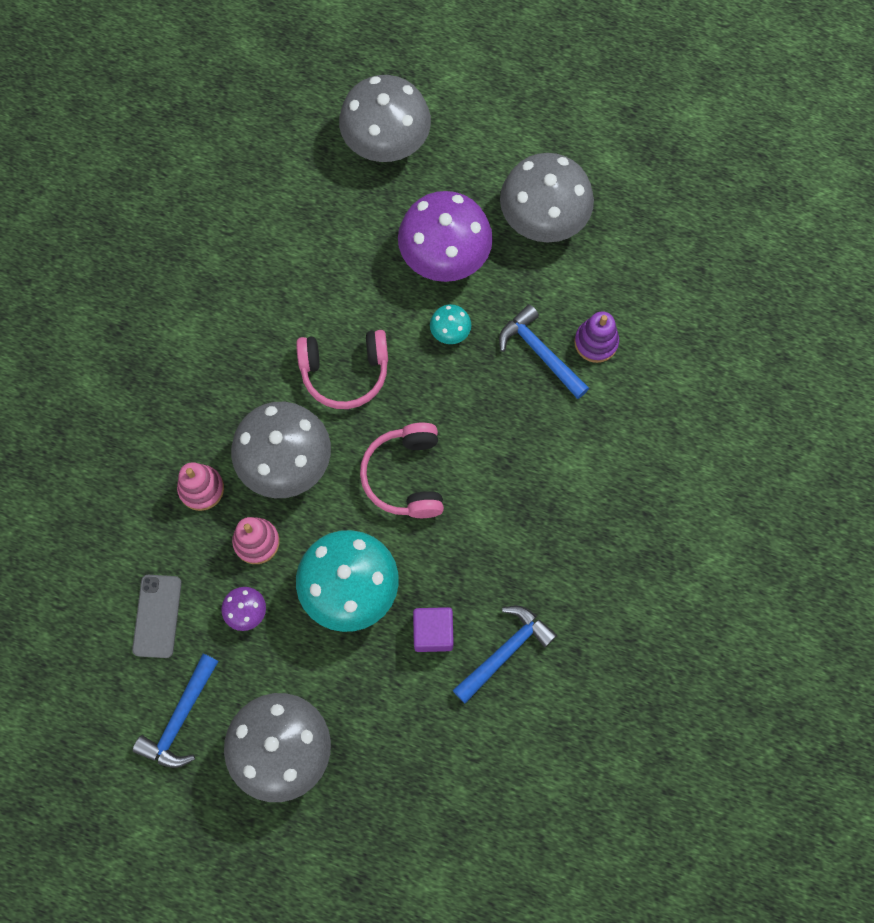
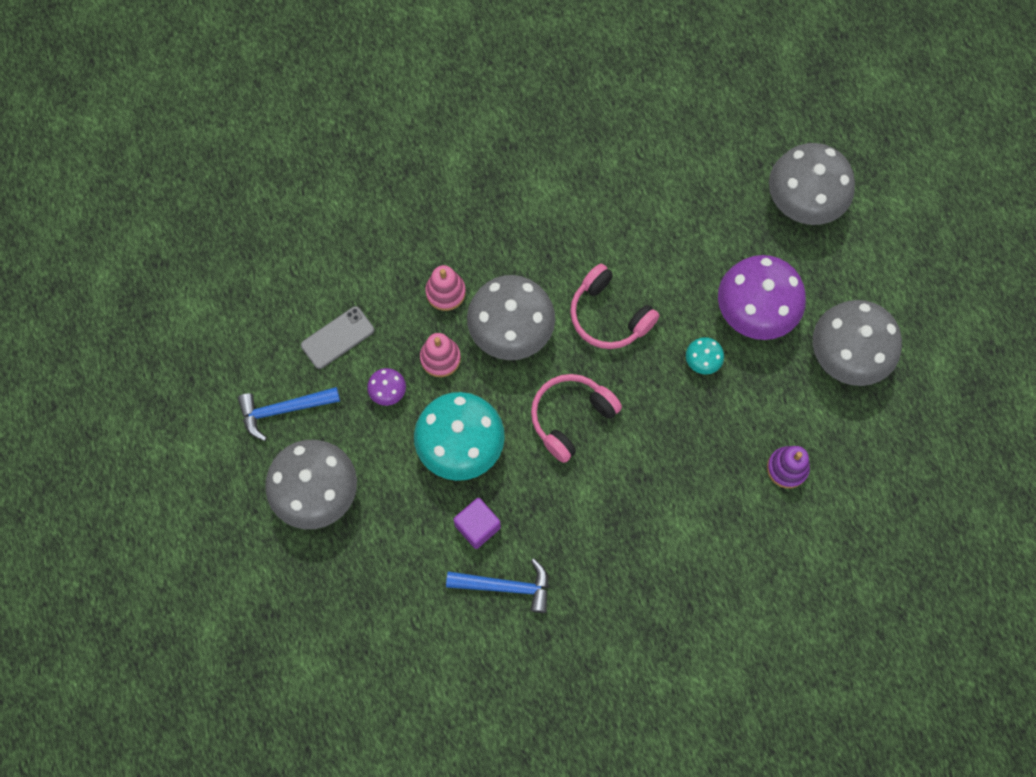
camera: 50 degrees right, 0 degrees up
(540, 353) = (743, 435): blue hammer -> none

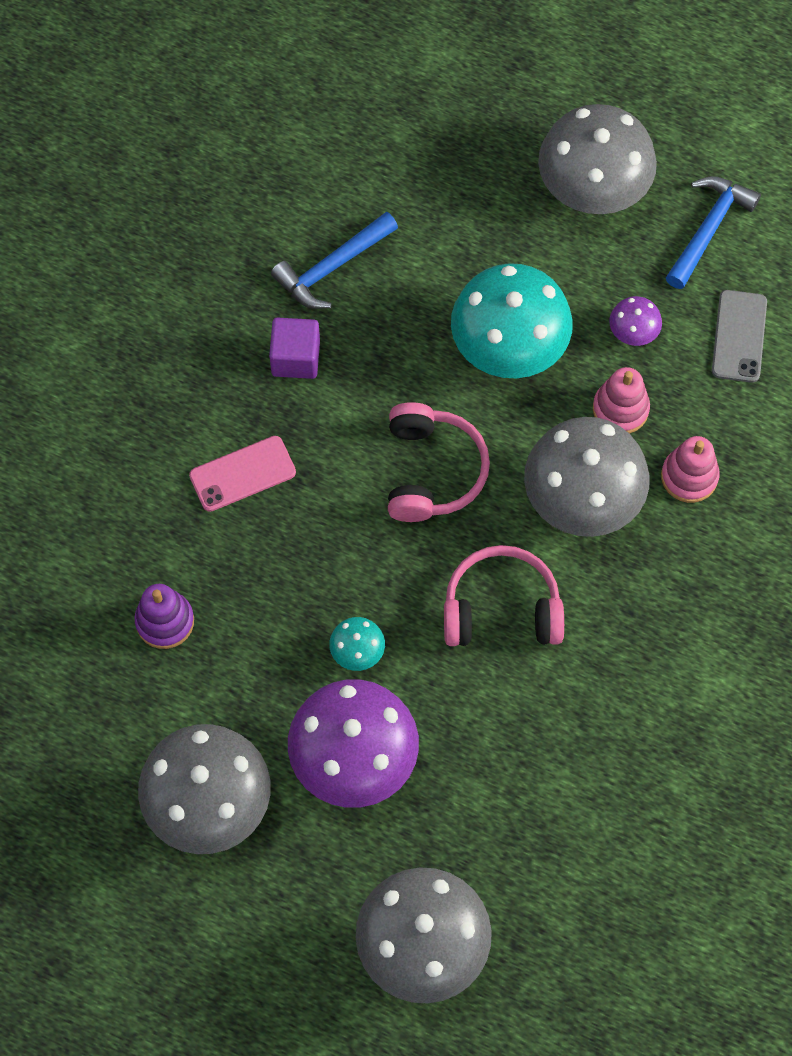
camera: 135 degrees right, 5 degrees down
(477, 526) = (414, 293): purple cube -> purple cube (295, 358)
(671, 511) = (242, 474): none -> pink phone

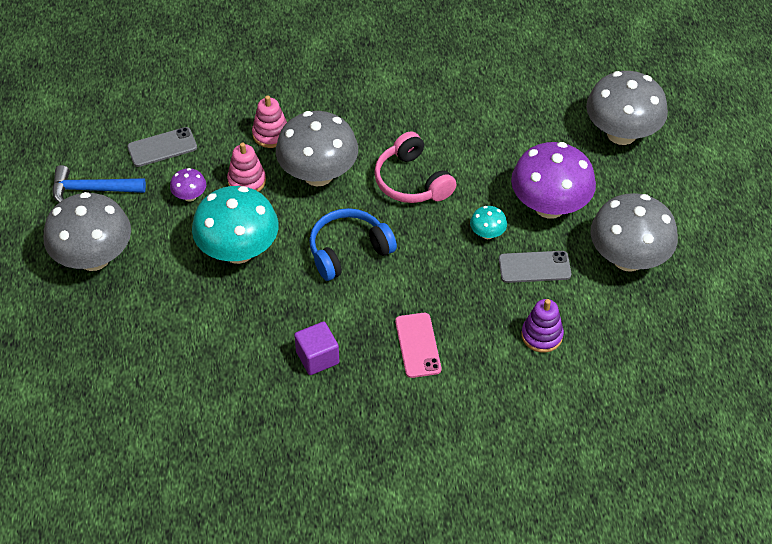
camera: 120 degrees left, 15 degrees down
(242, 474) = (417, 345): pink phone -> pink phone turned 45 degrees clockwise
(269, 677) = (534, 267): none -> grey phone
(332, 268) = (237, 370): blue hammer -> none
(432, 471) = (348, 250): pink headphones -> blue headphones

